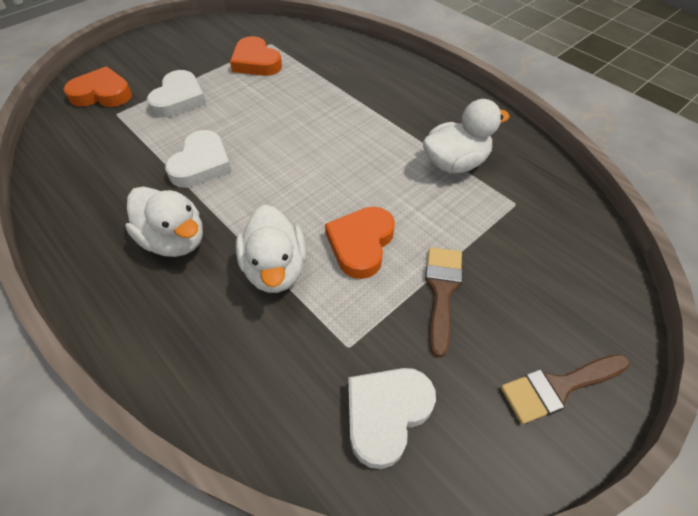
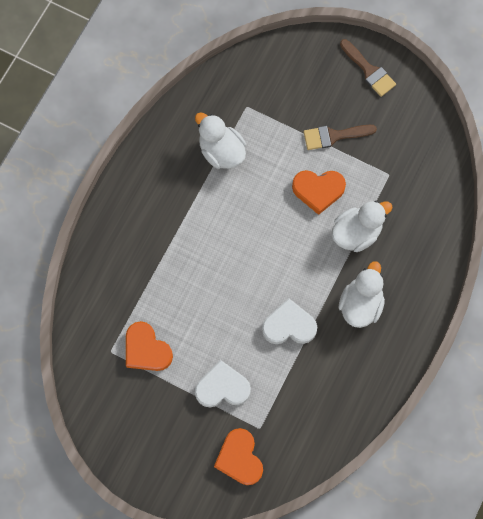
camera: 110 degrees left, 20 degrees up
(256, 62) = (146, 349): orange heart -> orange heart turned 105 degrees clockwise
(386, 414) = (416, 145): white heart -> none

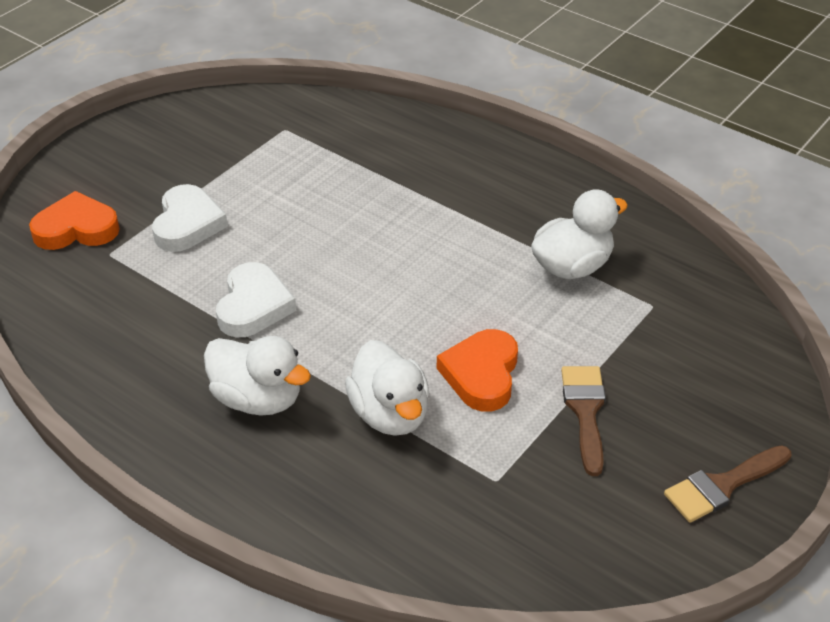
camera: 100 degrees right, 30 degrees down
(146, 349) = (274, 159): orange heart -> none

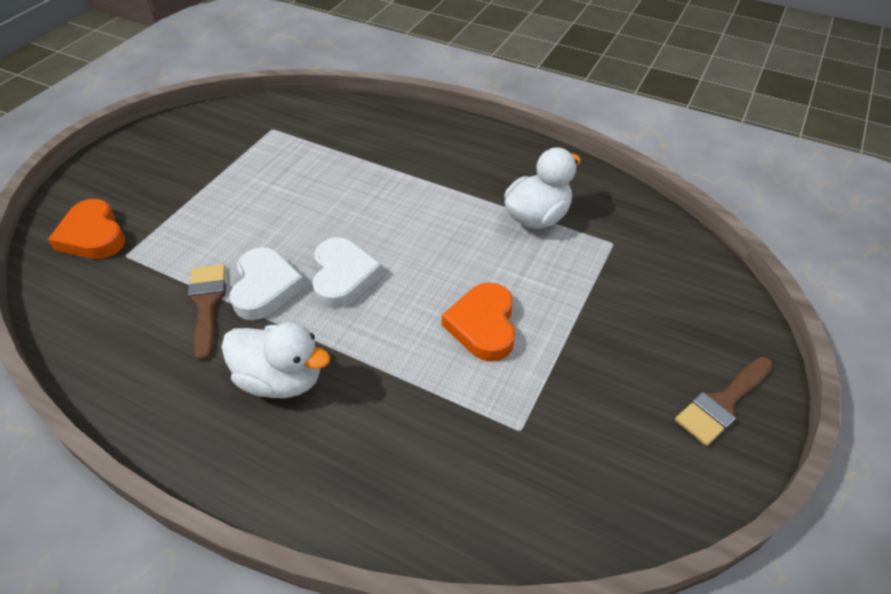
camera: 10 degrees left, 5 degrees up
(76, 229) = (93, 235): orange heart -> orange heart turned 105 degrees counterclockwise
(187, 224) = (196, 219): white heart -> white heart (343, 276)
(390, 414) = (408, 376): white duck -> none
(585, 411) = (583, 348): brown brush -> brown brush (207, 304)

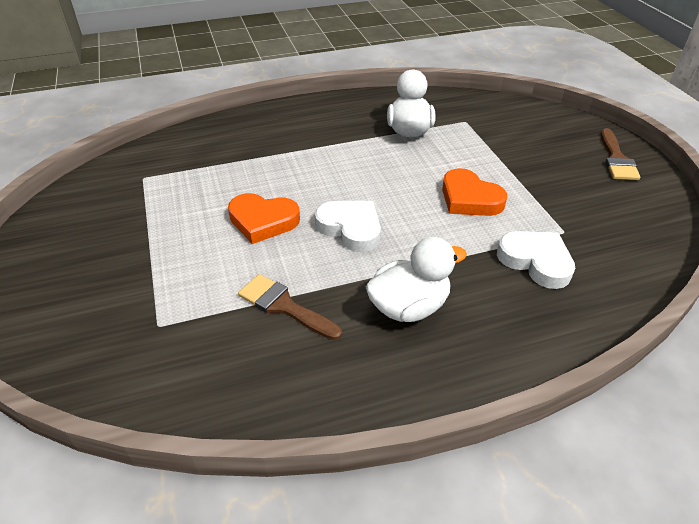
camera: 45 degrees left, 5 degrees down
(93, 235) = (100, 334): orange heart -> orange heart (263, 221)
(265, 287) = (309, 268): white heart -> white heart (536, 261)

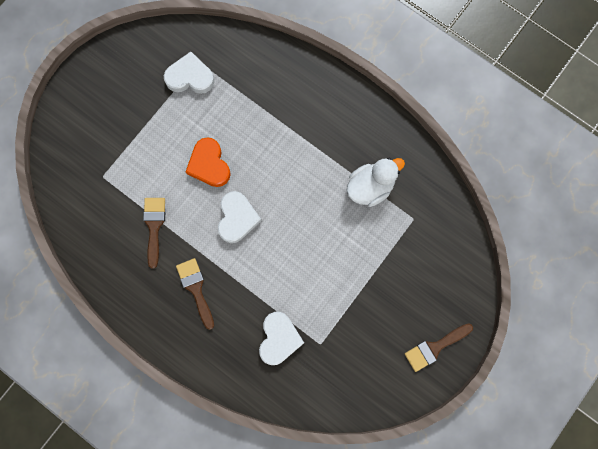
camera: 55 degrees right, 35 degrees up
(149, 190) = (190, 77): none -> white heart
(409, 307) = (196, 289): white duck -> brown brush
(469, 199) = (315, 271): orange heart -> none

